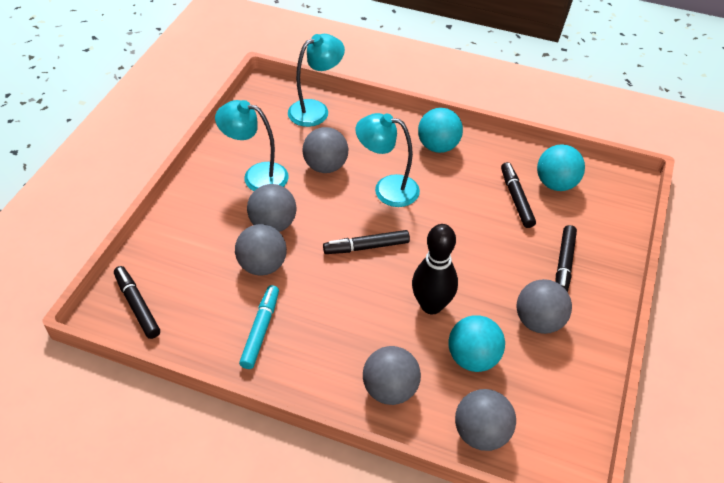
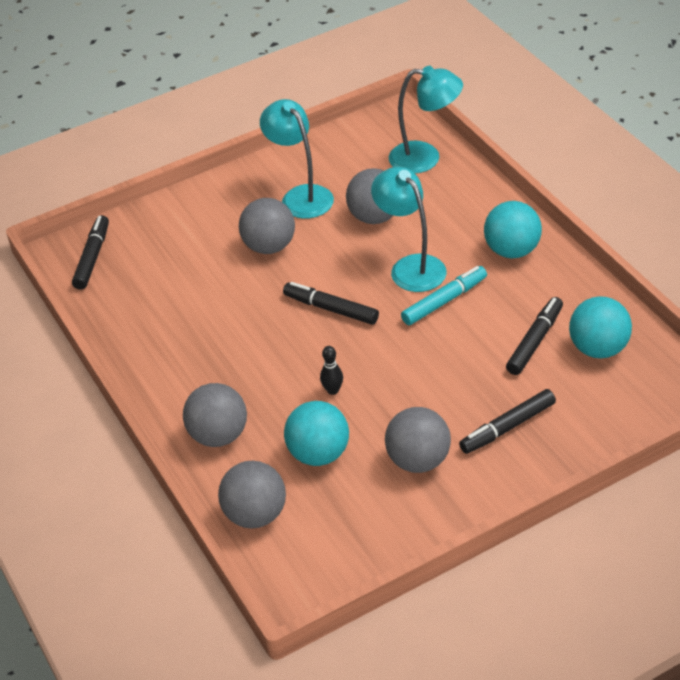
camera: 45 degrees right, 5 degrees down
(260, 330) = (166, 329): turquoise marker -> turquoise marker (444, 301)
(262, 265) = (223, 277): grey ball -> none
(431, 305) = (333, 390): black bowling pin -> black bowling pin, size x0.44

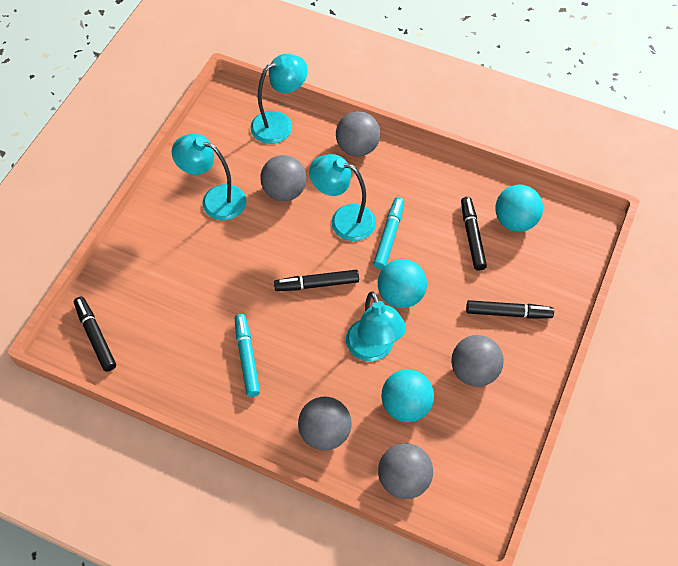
camera: 40 degrees left, 15 degrees up
(206, 338) = (247, 358): none -> turquoise marker
(269, 247) = (228, 255): grey ball -> grey ball (357, 147)
(333, 390) = (373, 349): black bowling pin -> turquoise lamp
(507, 427) = (508, 313): black marker -> black marker turned 105 degrees counterclockwise
(512, 251) = (400, 172): turquoise ball -> turquoise ball (400, 295)

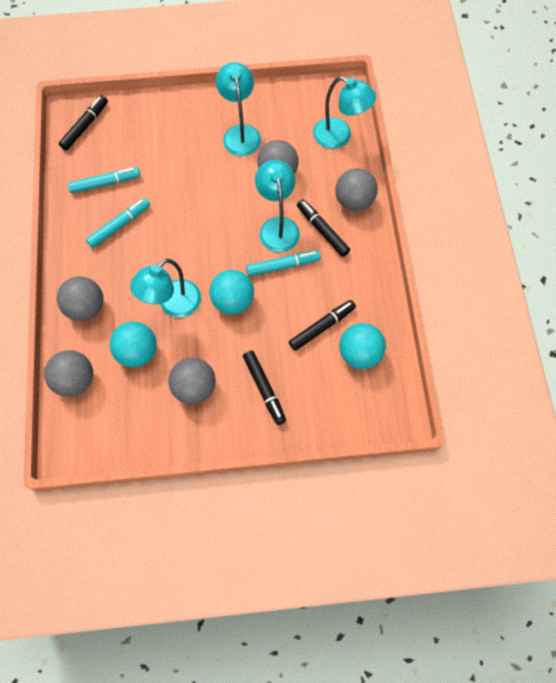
camera: 60 degrees right, 10 degrees up
(184, 348) = (105, 183): none -> turquoise marker
(317, 284) = (208, 238): black marker -> black marker (322, 230)

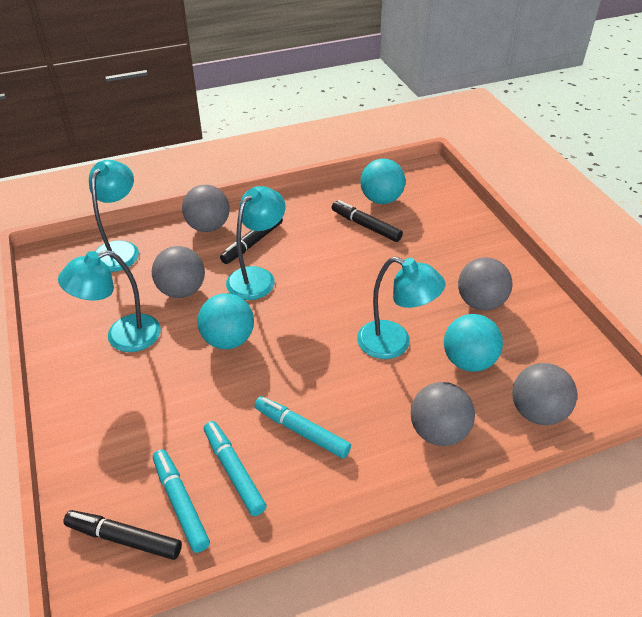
camera: 105 degrees left, 25 degrees down
(233, 301) = (366, 294): turquoise ball -> turquoise ball (228, 340)
(264, 389) = (451, 252): black marker -> none
(277, 226) = (257, 277): turquoise lamp -> turquoise lamp turned 150 degrees clockwise
(283, 265) = (306, 264): turquoise marker -> turquoise marker (180, 503)

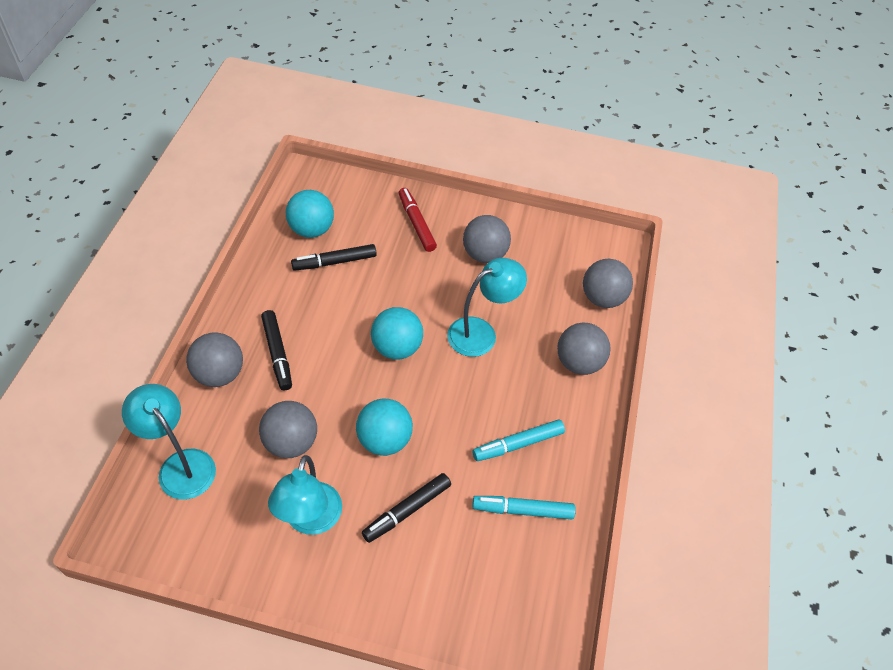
camera: 60 degrees left, 10 degrees up
(124, 539) = (532, 619): black marker -> black marker (407, 511)
(180, 503) = (526, 562): turquoise marker -> none
(257, 277) = (326, 376): turquoise lamp -> none
(458, 247) = (416, 223): none -> red marker
(468, 361) = (532, 302): turquoise ball -> turquoise ball (396, 347)

